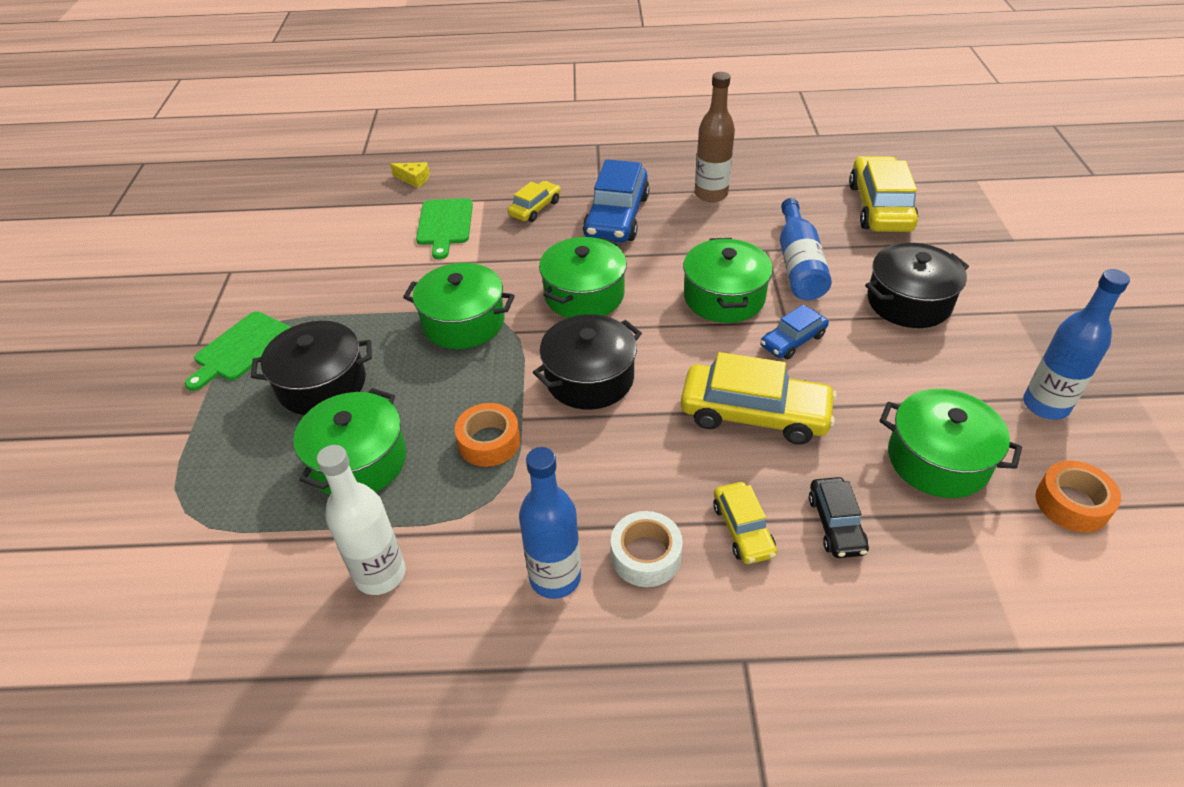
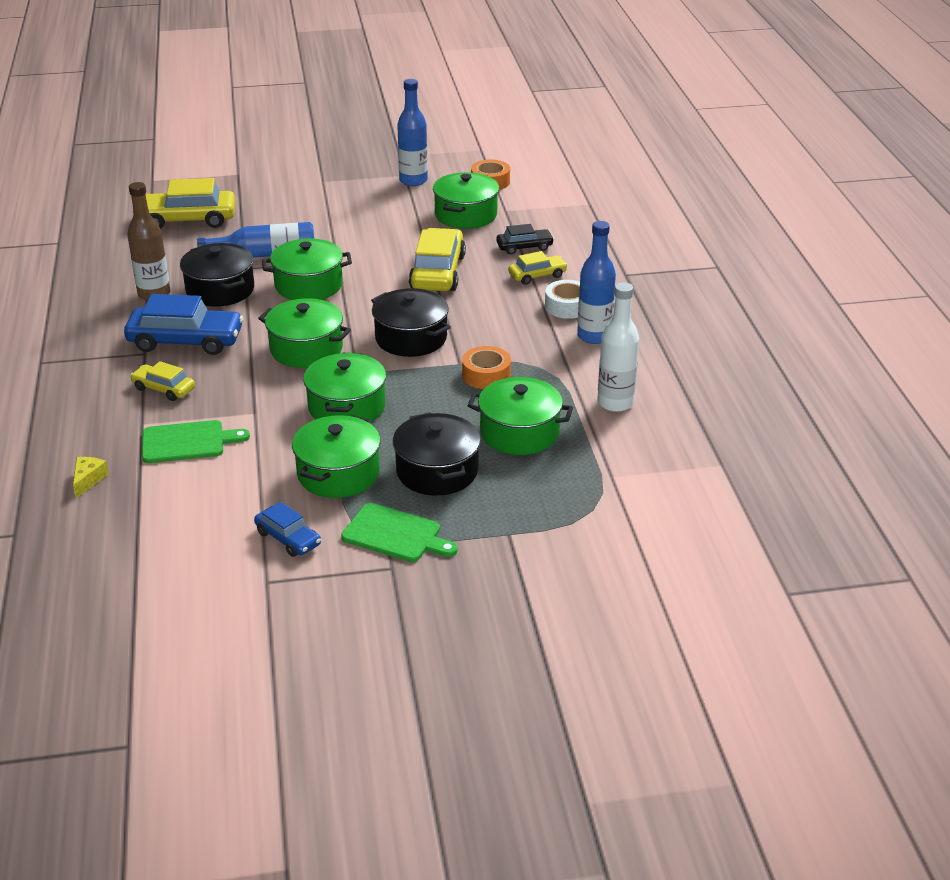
camera: 100 degrees left, 10 degrees down
(353, 314) = (338, 473): none -> green pot
(792, 340) = (359, 258): blue car -> blue car (288, 538)
(909, 302) = (313, 215): black pot -> black pot (220, 290)

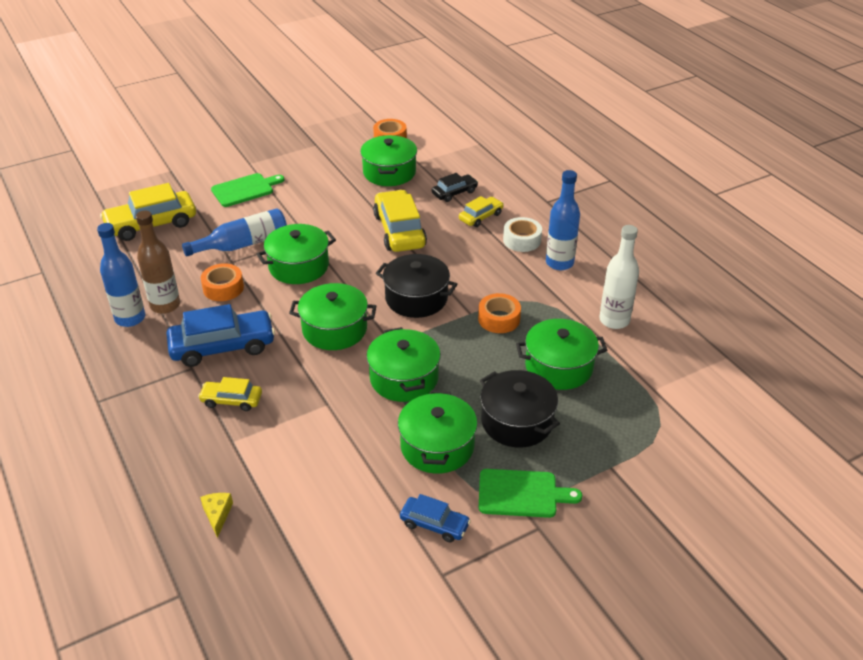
camera: 20 degrees left, 5 degrees up
(187, 442) = (286, 450): green cutting board -> green cutting board (245, 190)
(220, 290) = (223, 288): black pot -> orange tape
(413, 181) = (326, 149): blue bottle -> blue bottle (130, 318)

